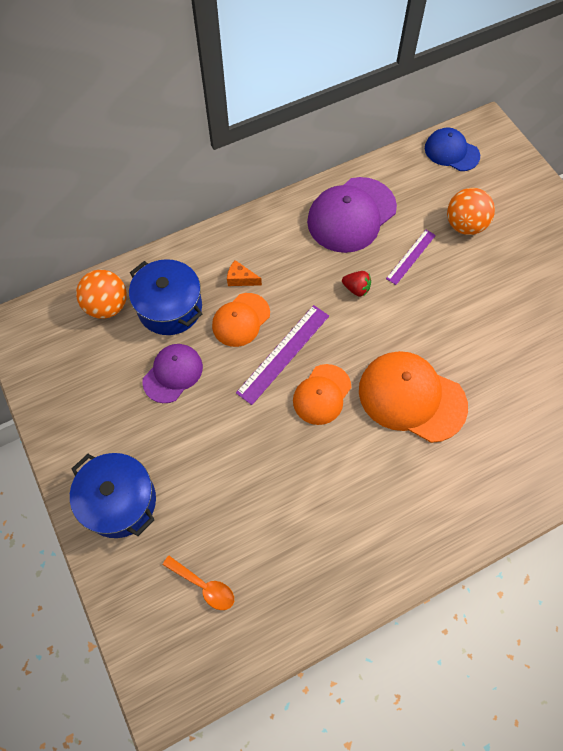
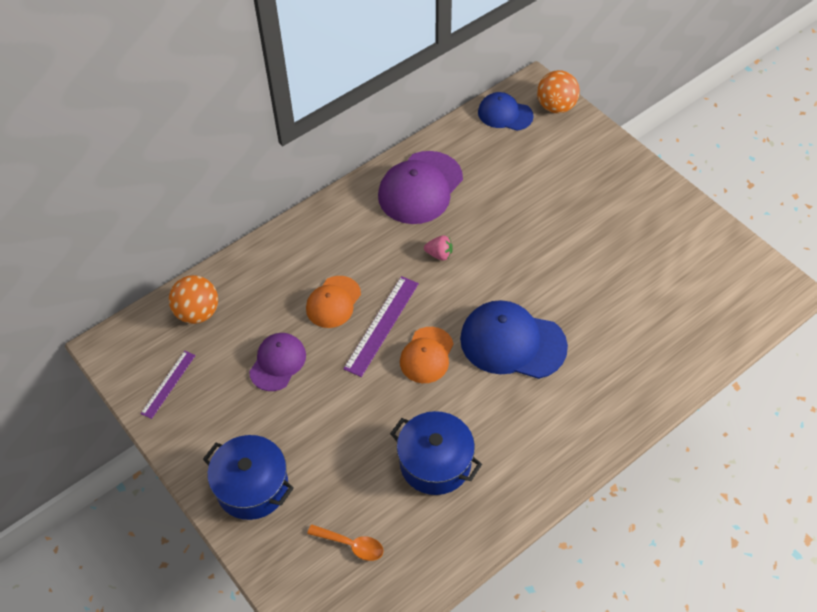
camera: 10 degrees left, 10 degrees down
(170, 307) = (261, 303): blue pot -> blue pot (435, 463)
(241, 279) = (325, 265): orange cheese -> none
(356, 289) = (439, 254): red strawberry -> pink strawberry
(411, 256) = (485, 216): purple ruler -> purple ruler (168, 384)
(411, 397) = (512, 342): orange cap -> blue cap
(464, 225) = (531, 179): orange ball -> orange ball (556, 107)

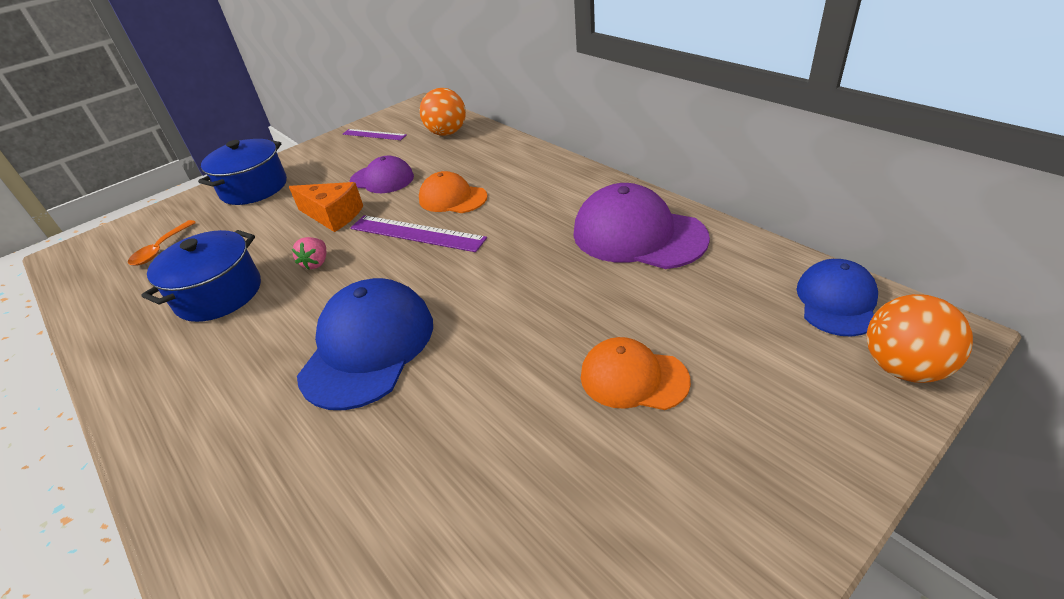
camera: 90 degrees right, 15 degrees down
(334, 396) = (333, 215): none -> orange cheese
(427, 355) = (367, 271): orange cap -> orange cap (633, 378)
(439, 254) = (524, 264): pink strawberry -> pink strawberry (316, 263)

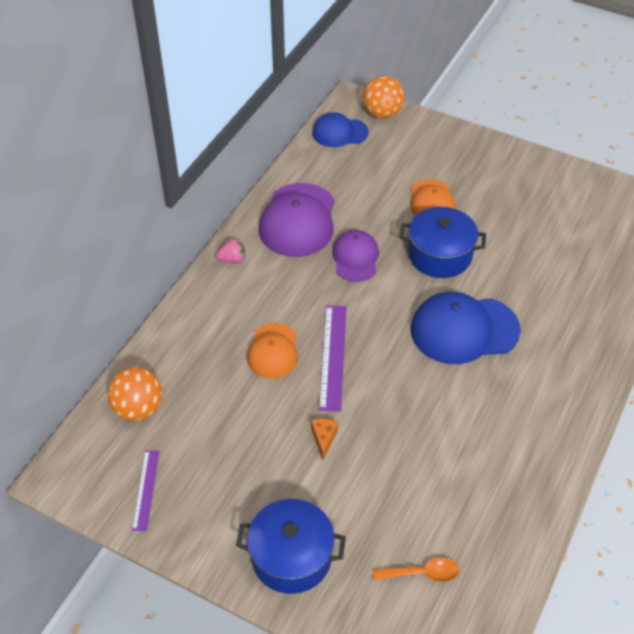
camera: 115 degrees left, 10 degrees up
(219, 294) = (457, 464): blue pot -> blue pot (440, 255)
(316, 263) = (394, 412): pink strawberry -> pink strawberry (232, 260)
(333, 215) = (323, 438): orange cheese -> orange cheese, size x0.56
(382, 179) = (249, 428): purple cap -> purple cap (355, 258)

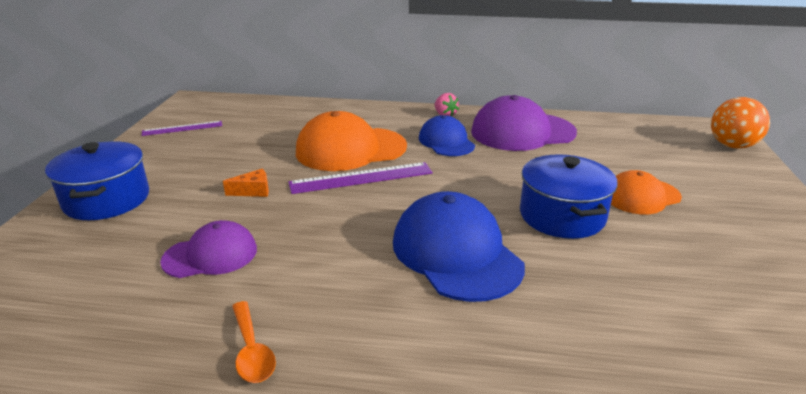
camera: 70 degrees right, 20 degrees down
(138, 408) = (262, 112): orange ball -> none
(273, 351) = (350, 149): orange cap -> orange cap, size x1.64
(339, 132) = (666, 130): blue cap -> blue cap (446, 141)
(355, 258) = (504, 167): purple cap -> purple cap (210, 255)
(422, 573) = (72, 283): orange spoon -> orange spoon (252, 351)

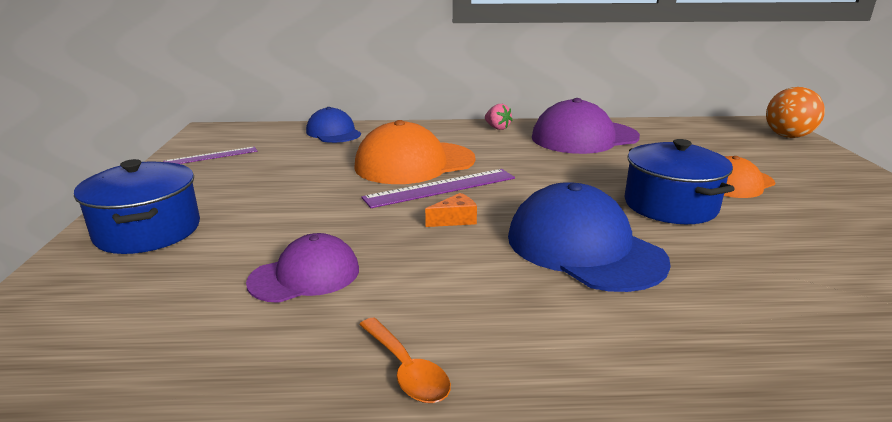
camera: 10 degrees left, 5 degrees down
(253, 191) = (325, 209): orange cheese -> orange cheese (455, 220)
(446, 141) = (512, 150): blue cap -> blue cap (333, 132)

